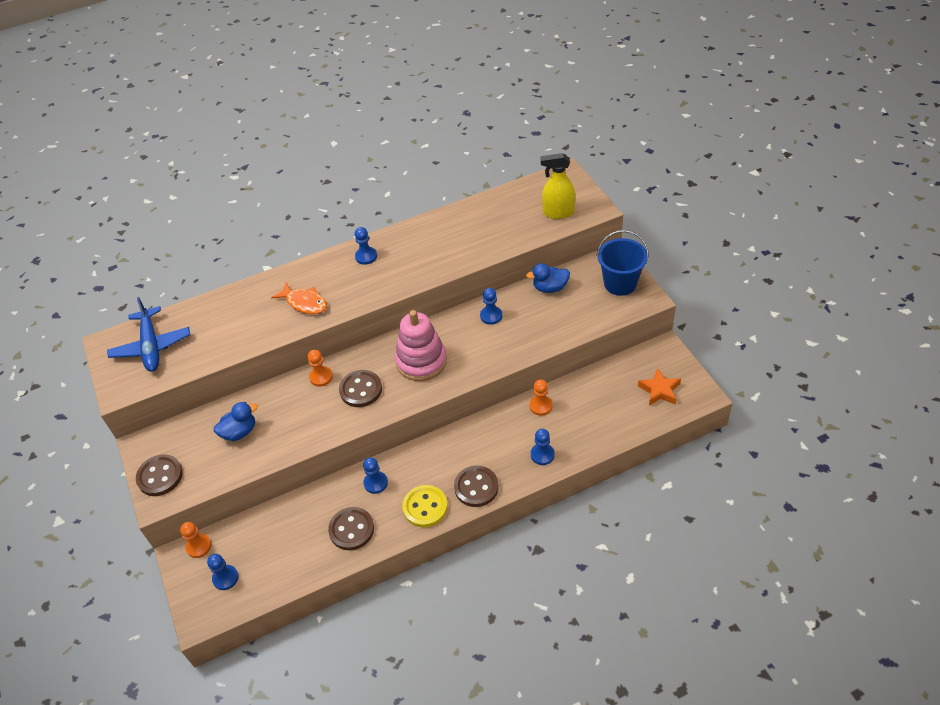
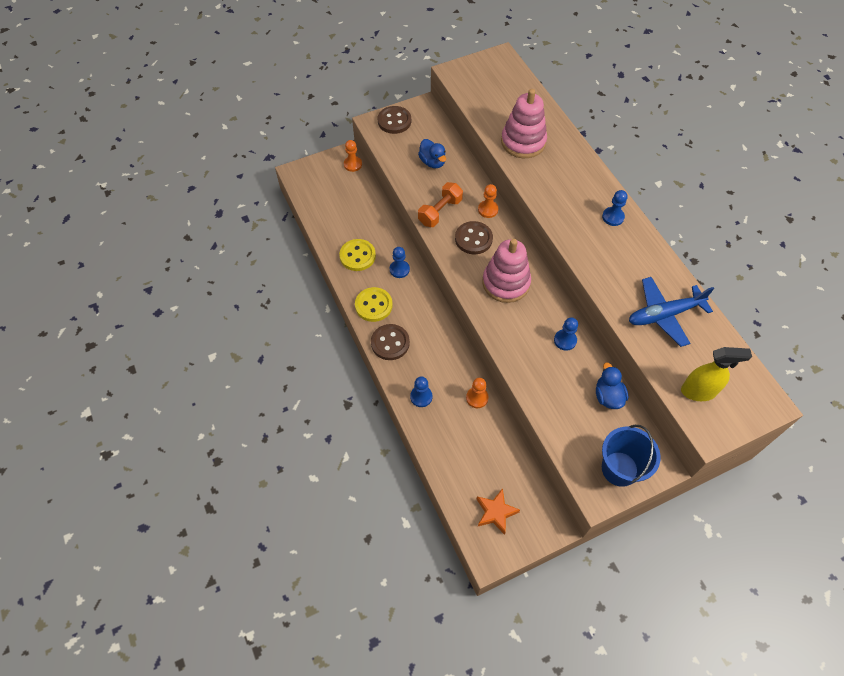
camera: 85 degrees right, 10 degrees up
(151, 346) = (498, 83): blue plane -> blue plane (664, 315)
(225, 578) = (325, 183): blue pawn -> none
(251, 324) = (523, 142): none -> pink stacking toy
(304, 303) = (549, 176): orange fish -> none
(318, 422) = (440, 212): none -> orange dumbbell
(351, 529) = (357, 256): brown button -> yellow button
(558, 213) = (698, 391): yellow spray bottle -> yellow spray bottle turned 90 degrees clockwise

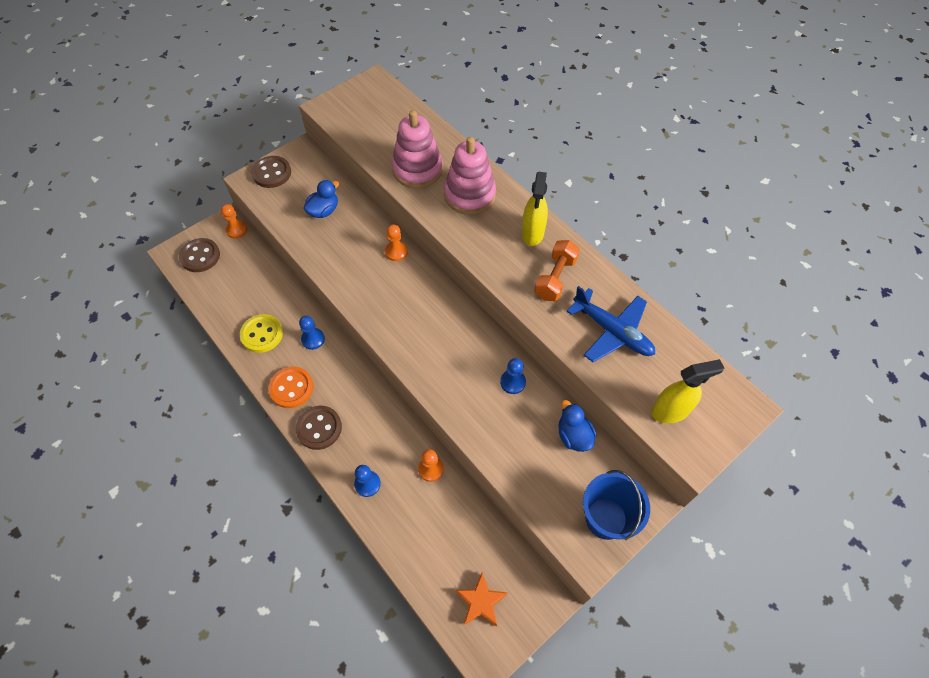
camera: 15 degrees left, 0 degrees up
(373, 305) = (291, 388): yellow button -> orange button
(432, 162) = (324, 211): blue duck -> blue duck turned 90 degrees counterclockwise
(440, 212) = (343, 265): orange dumbbell -> orange dumbbell (555, 278)
(473, 239) = (387, 288): brown button -> brown button (200, 256)
(506, 283) = (433, 331): pink stacking toy -> pink stacking toy (469, 195)
(613, 217) = (532, 233): blue pawn -> yellow spray bottle
(664, 315) = (612, 332): blue plane -> blue plane turned 105 degrees counterclockwise

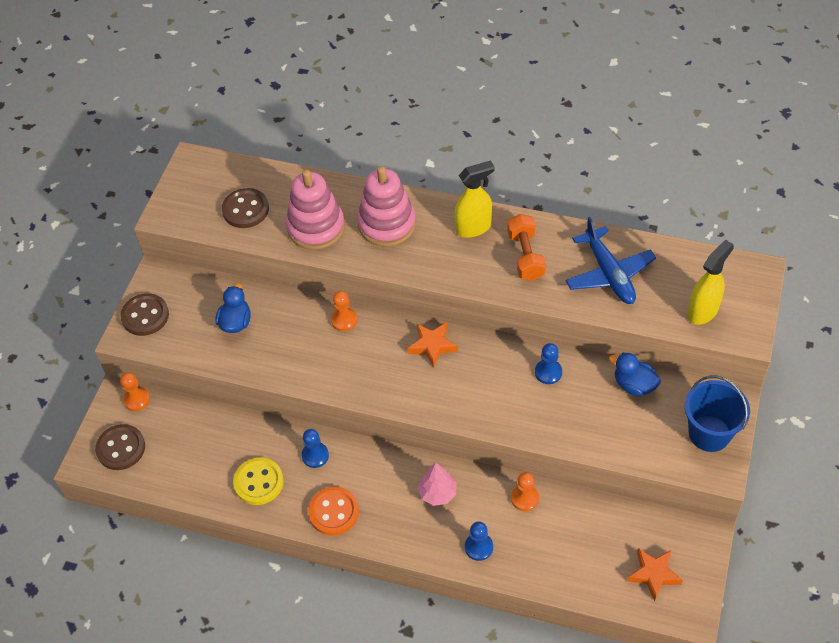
camera: 30 degrees left, 5 degrees down
(319, 428) = (392, 529): brown button -> brown button (245, 210)
(372, 422) = (437, 493): none -> pink tree
(442, 308) = (432, 346): none -> orange star
(532, 233) = (474, 227): yellow spray bottle -> yellow spray bottle turned 90 degrees counterclockwise
(612, 332) = (609, 274): blue plane -> blue plane turned 60 degrees clockwise

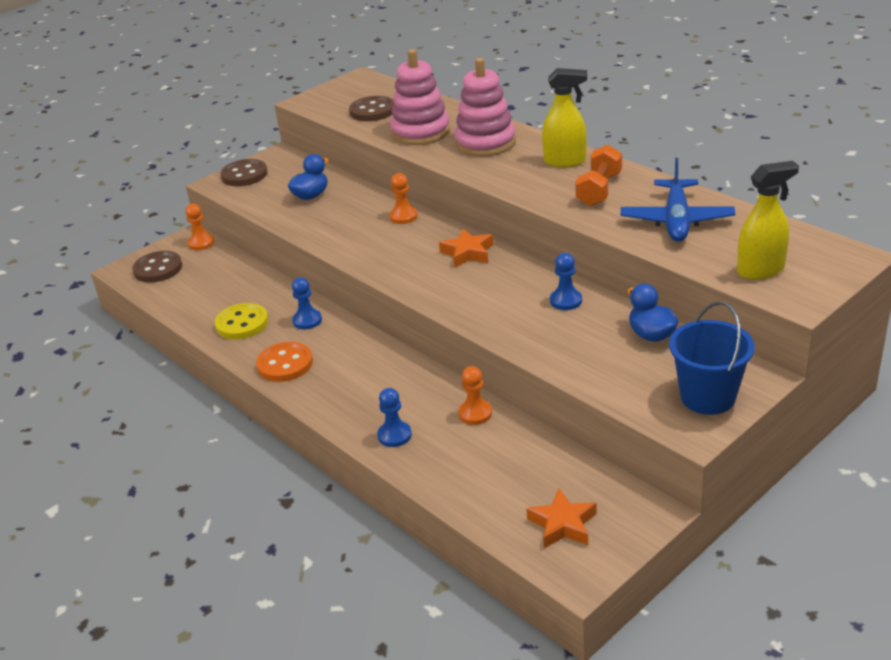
camera: 30 degrees right, 20 degrees down
(437, 493) = (392, 381): pink tree -> none

